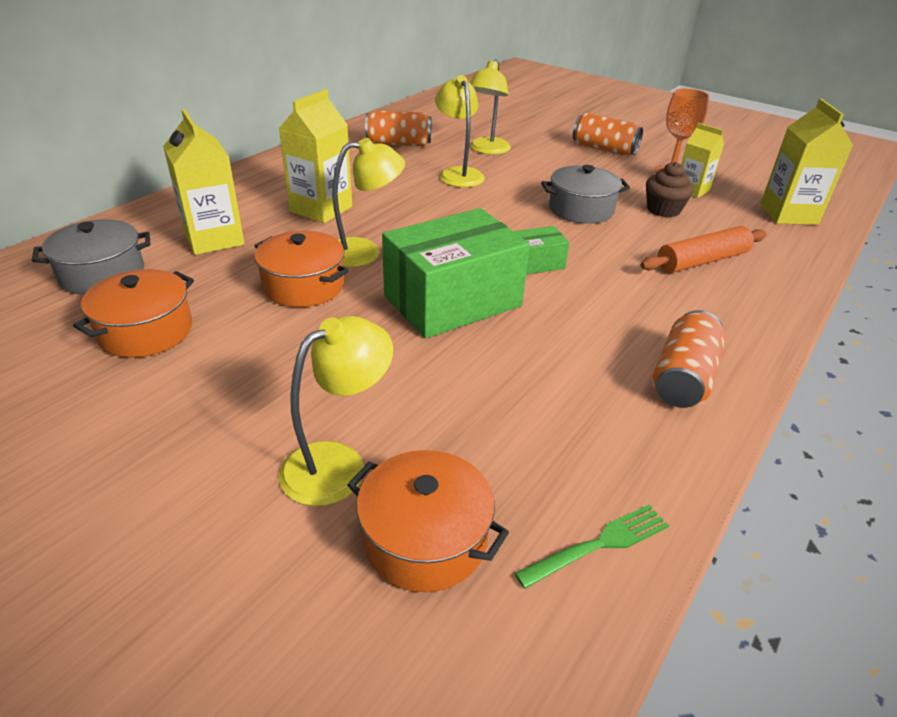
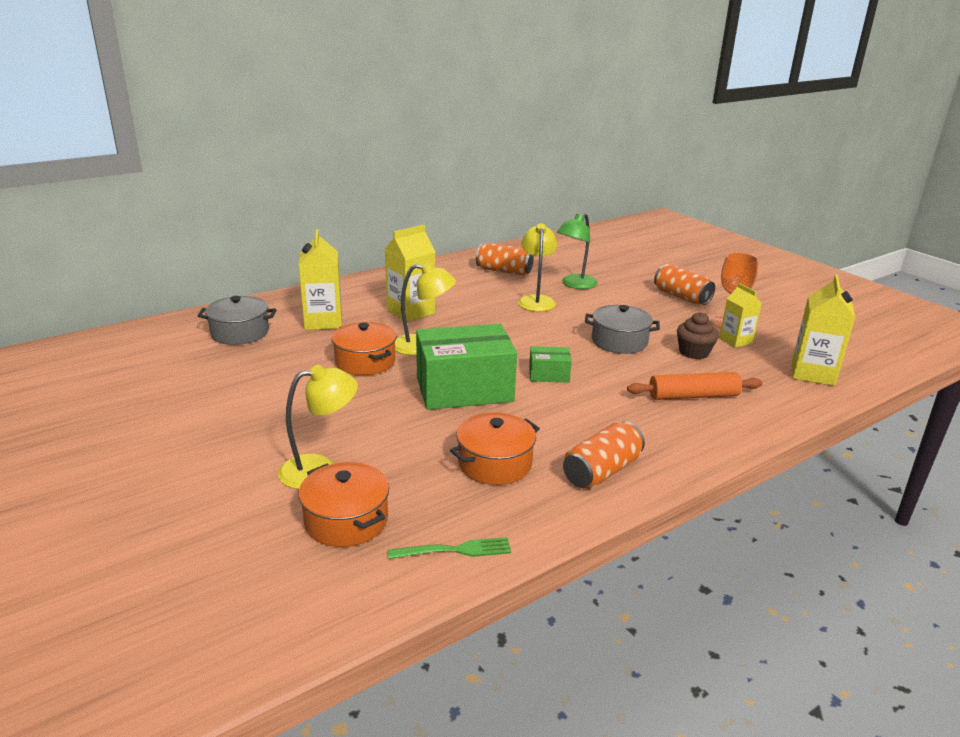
camera: 20 degrees right, 10 degrees down
(146, 331) = (248, 372): orange pot -> orange pot (494, 463)
(487, 150) = (575, 285): yellow lamp -> green lamp

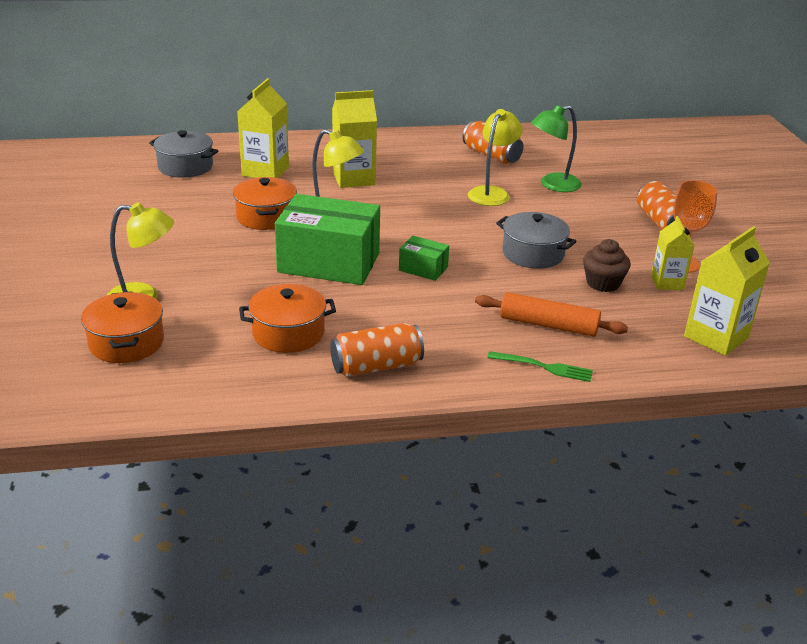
camera: 25 degrees right, 5 degrees up
(455, 550) = (185, 390): green fork -> green fork (543, 367)

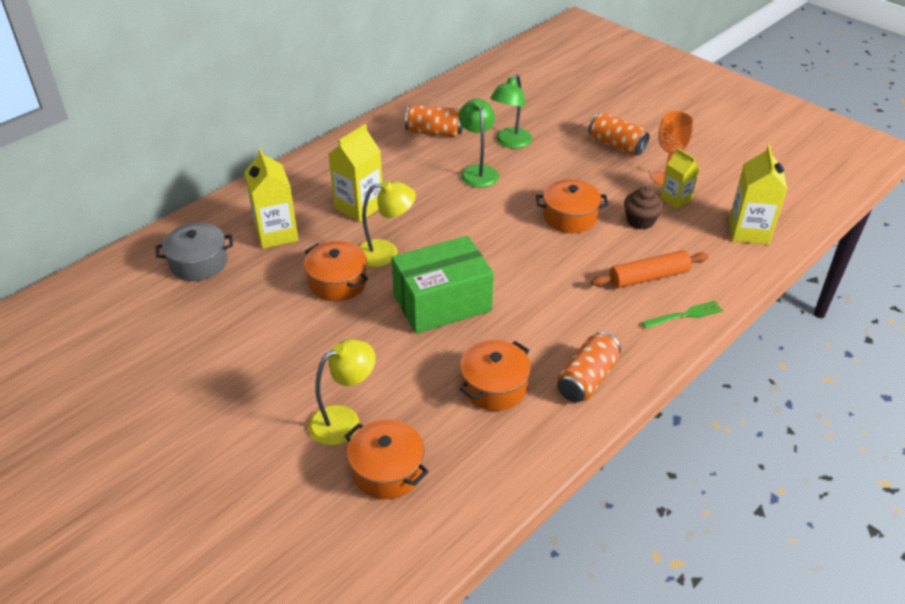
camera: 35 degrees left, 10 degrees up
(423, 269) = (514, 271): green box -> none
(492, 193) = (478, 171): yellow lamp -> green lamp
(533, 254) = (569, 217): grey pot -> orange pot

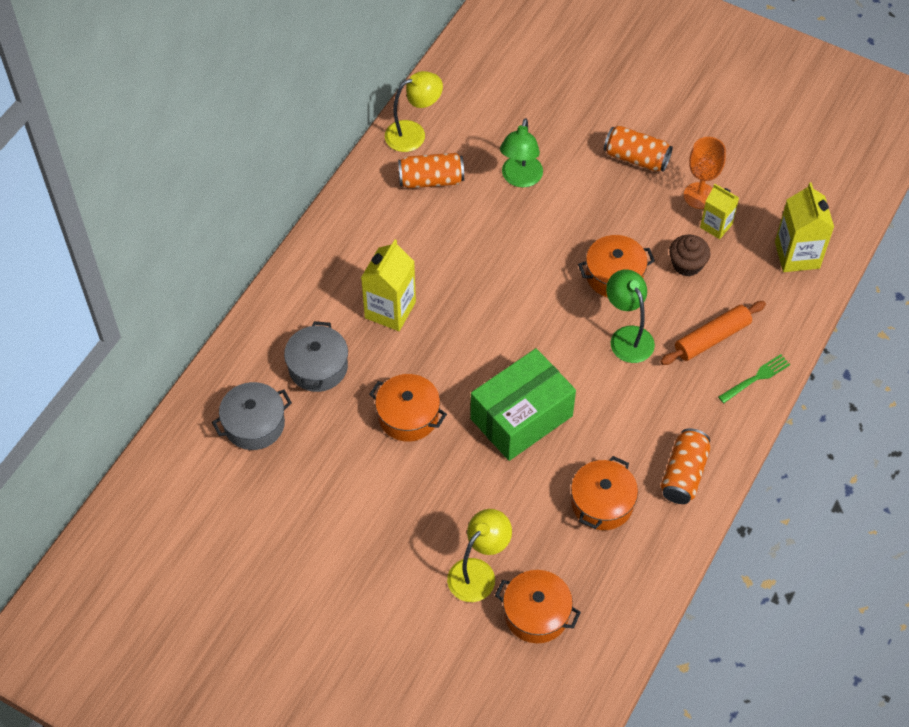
camera: 15 degrees left, 15 degrees up
(276, 234) = (318, 367): yellow carton -> grey pot
(386, 253) = (442, 366): yellow lamp -> yellow lamp (413, 133)
(478, 171) = (499, 230): green lamp -> green lamp (627, 336)

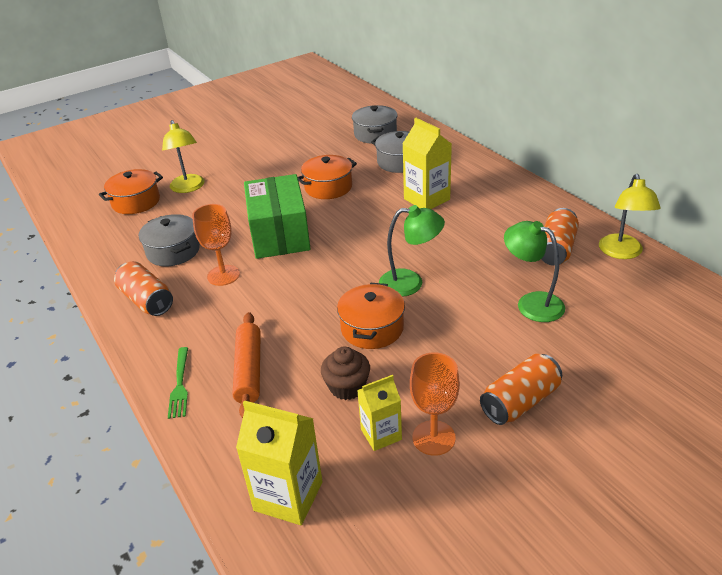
camera: 120 degrees right, 20 degrees down
(602, 503) = (173, 251): orange pot -> grey pot
(612, 430) = (223, 275): none -> orange goblet
(627, 336) = (300, 314): green lamp -> green lamp (410, 283)

